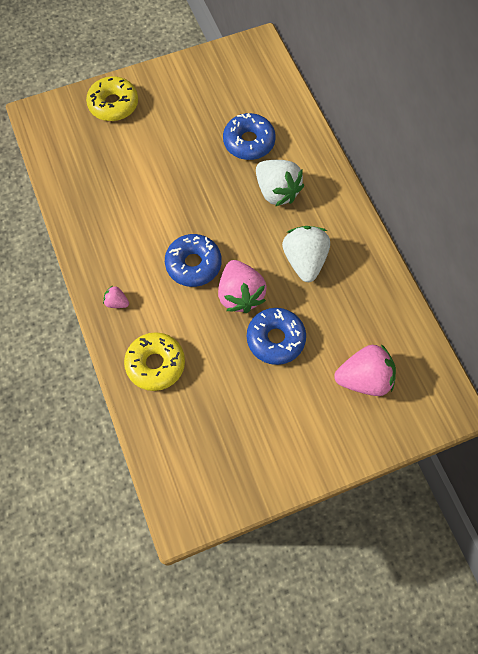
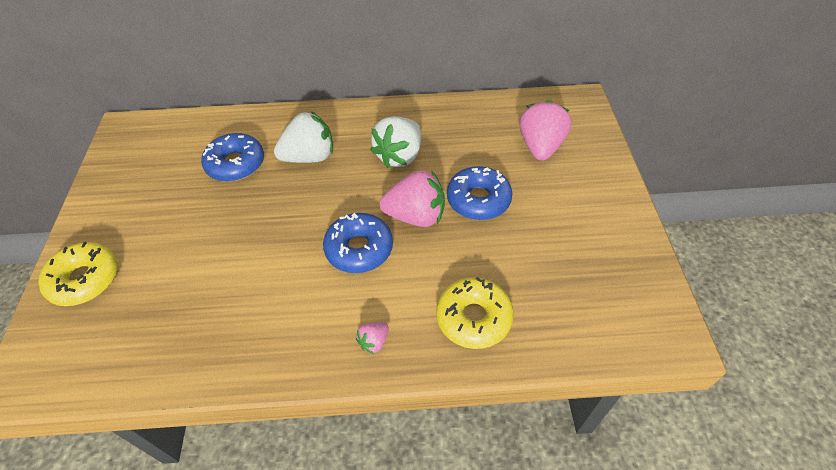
camera: 70 degrees left, 15 degrees down
(304, 260) = (399, 156): white strawberry -> white strawberry turned 75 degrees counterclockwise

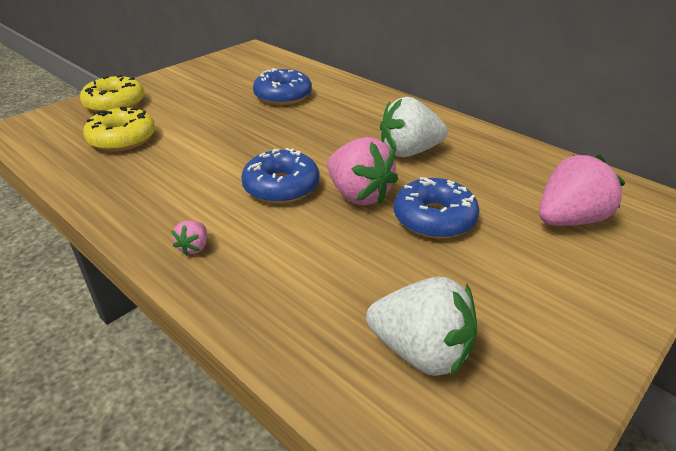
camera: 45 degrees right, 15 degrees down
(310, 157) = (337, 117): white strawberry -> white strawberry (421, 352)
(374, 342) = (194, 247): pink strawberry -> pink strawberry turned 75 degrees counterclockwise
(473, 318) = (290, 293): yellow donut -> yellow donut (122, 139)

